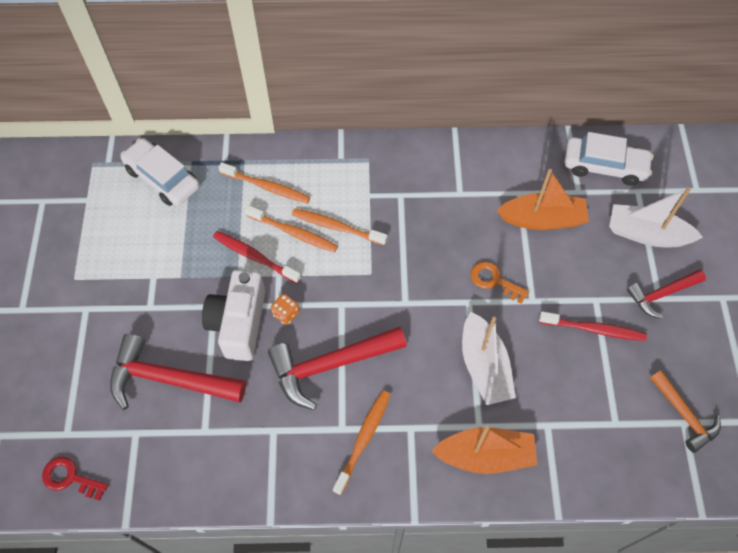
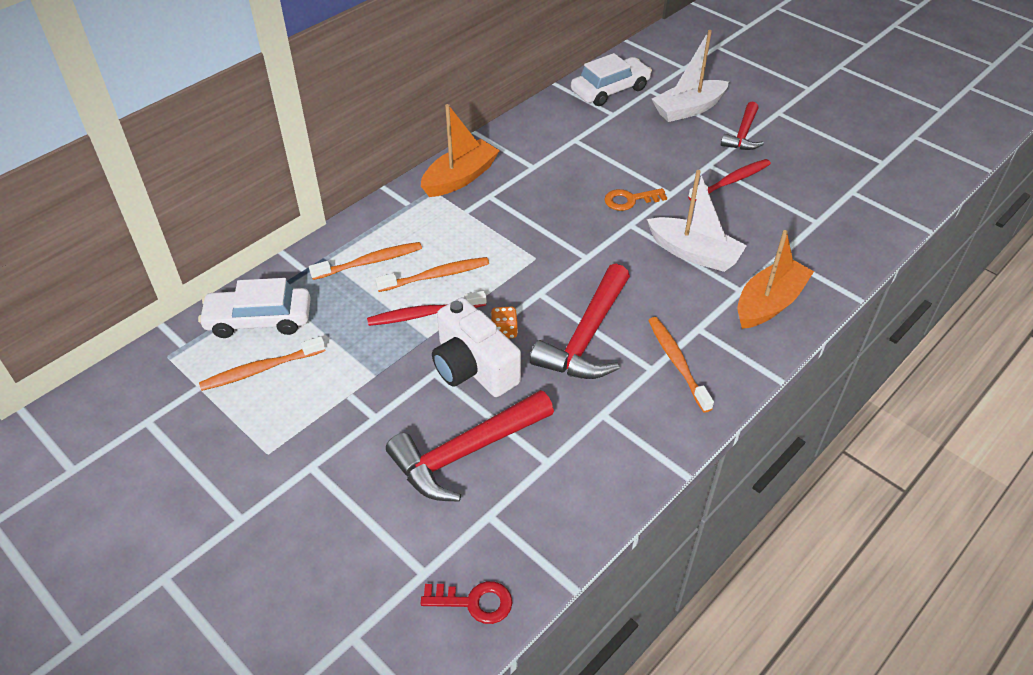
camera: 45 degrees left, 15 degrees down
(70, 478) = (474, 602): red key -> red key turned 150 degrees counterclockwise
(336, 227) = (467, 248): orange toothbrush -> orange toothbrush (261, 369)
(542, 219) = (612, 144): orange boat -> orange boat (460, 178)
(684, 415) = (847, 187): orange hammer -> none

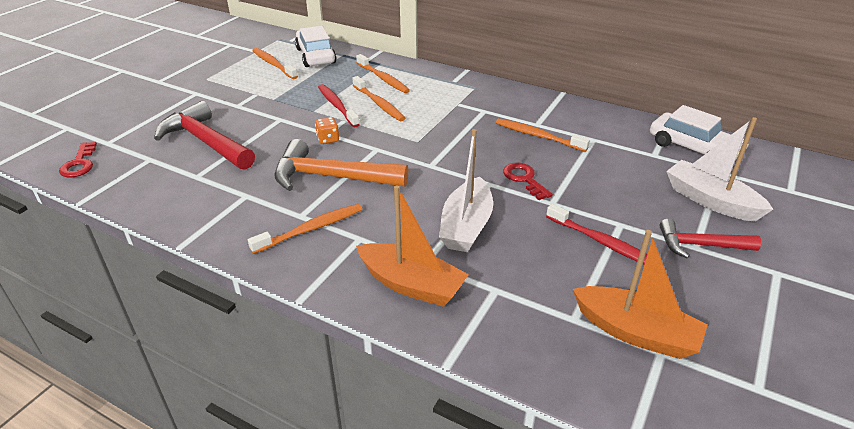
camera: 75 degrees right, 10 degrees down
(460, 178) = (498, 95): orange boat -> orange boat (635, 332)
(473, 367) = (288, 132): white camera -> none
(556, 172) = (538, 136): none -> orange toothbrush
(586, 337) = (331, 177): red hammer -> orange hammer
(630, 200) = (524, 179): orange key -> red key

